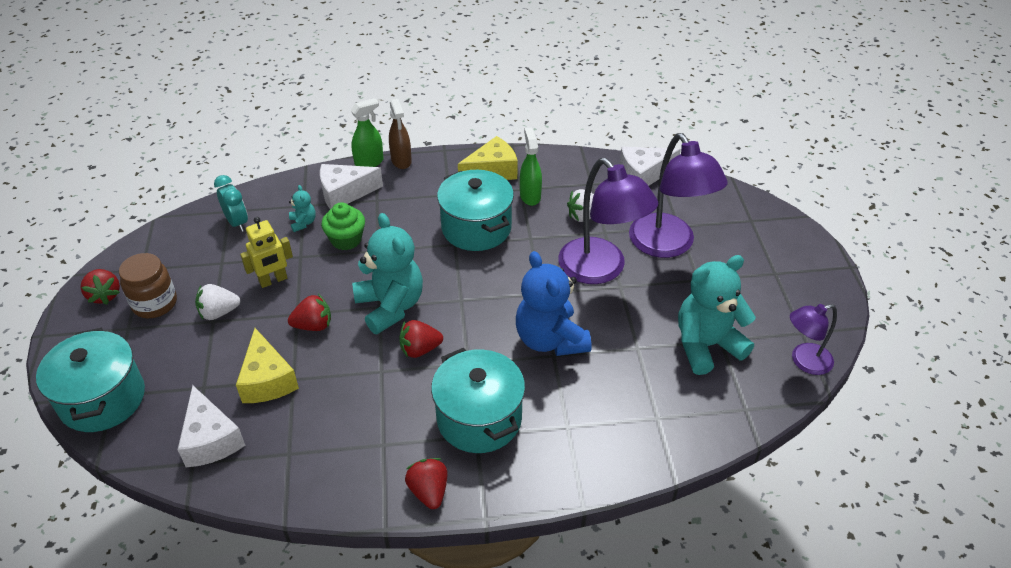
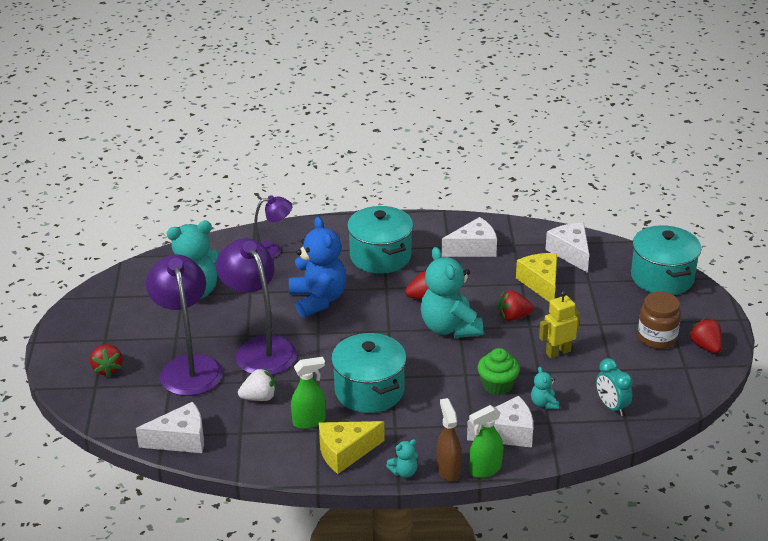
camera: 175 degrees left, 10 degrees down
(219, 312) = (597, 329): white strawberry -> none
(347, 441) = (473, 248): none -> white cheese
(429, 491) = (416, 224): red strawberry -> red strawberry (108, 369)
(439, 158) = (404, 472): none -> turquoise teddy bear
(530, 196) = (309, 421): green spray bottle -> green spray bottle turned 105 degrees counterclockwise
(804, 361) = (125, 279): purple lamp -> purple lamp (272, 250)

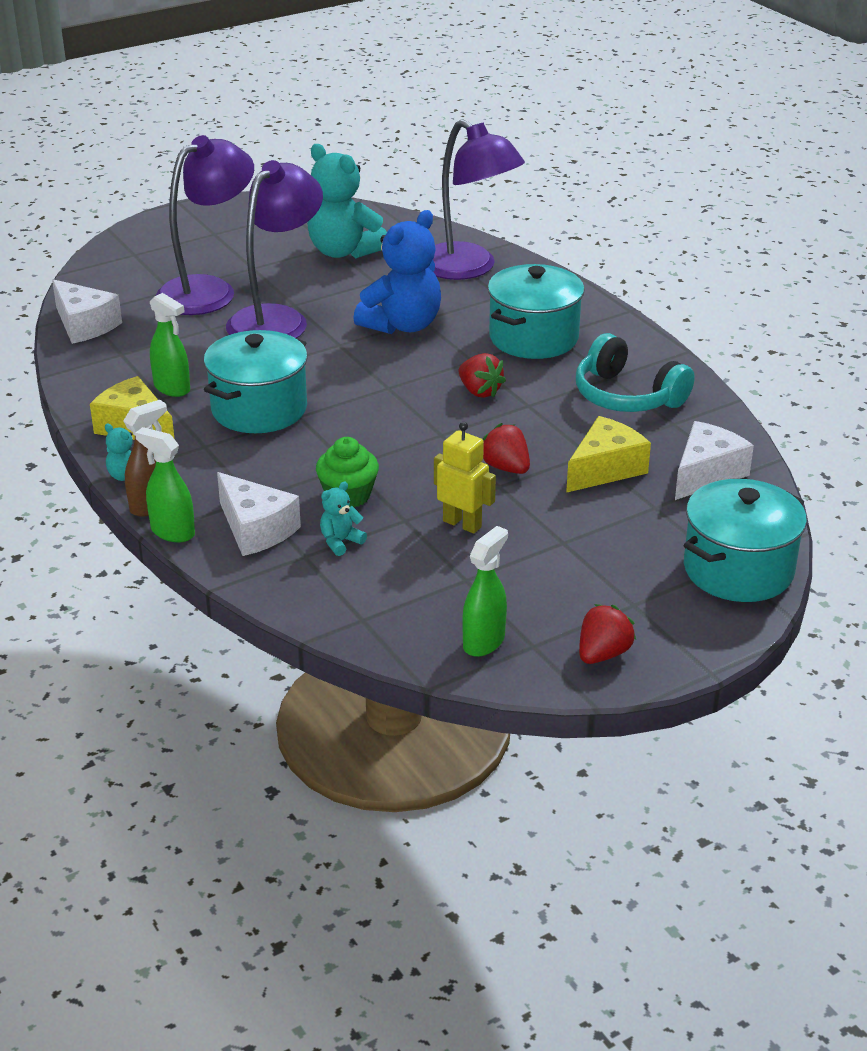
camera: 60 degrees right, 0 degrees up
(108, 369) = (167, 251): red strawberry -> none
(259, 397) = (190, 346): white strawberry -> none
(272, 250) = (469, 268): purple lamp -> purple lamp, size x1.79
(450, 328) = (435, 427): turquoise teddy bear -> none
(473, 248) = (627, 396): white cheese -> turquoise headphones
(611, 407) = (381, 600): turquoise clock -> none
(657, 338) = (578, 602): brown jar -> none
(672, 382) = (484, 642): none -> green spray bottle

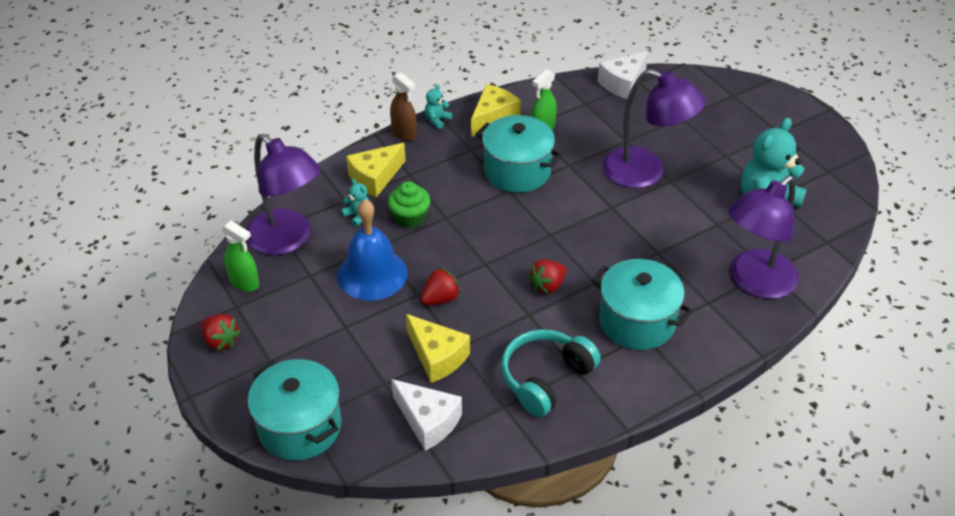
camera: 90 degrees right, 10 degrees up
(172, 532) = (376, 143): green spray bottle -> none
(209, 290) = (684, 136): purple lamp -> purple lamp (287, 240)
(256, 529) = (375, 178): white cheese -> yellow cheese
(402, 325) = (646, 241): blue teddy bear -> none
(462, 524) = (372, 274): yellow robot -> blue bell

